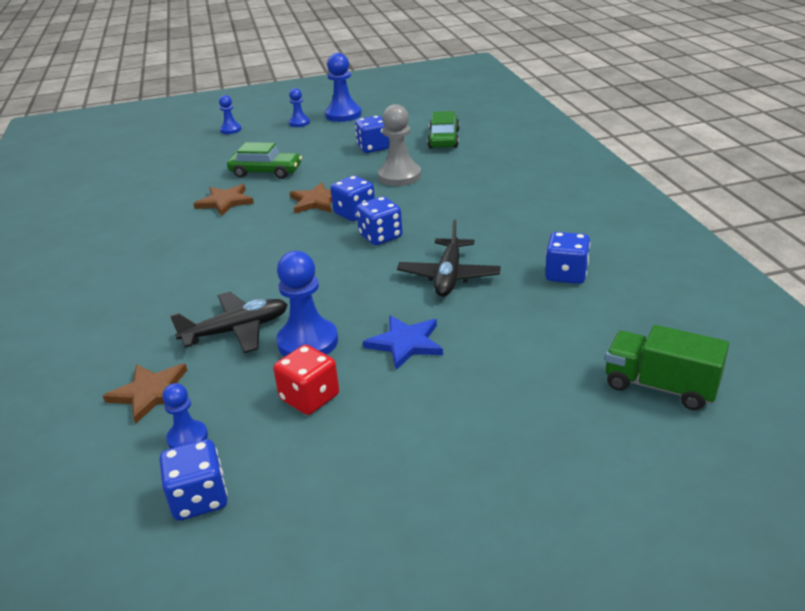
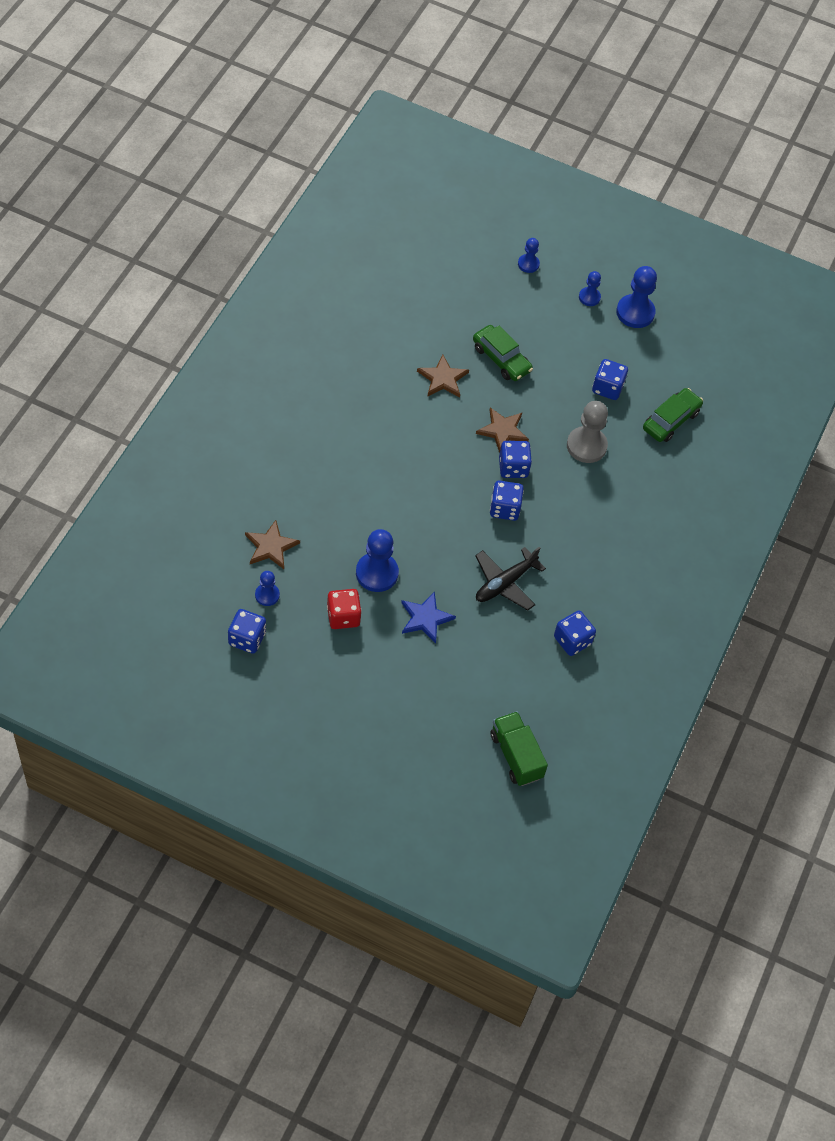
camera: 30 degrees right, 25 degrees up
(237, 330) = (348, 531): black plane -> none

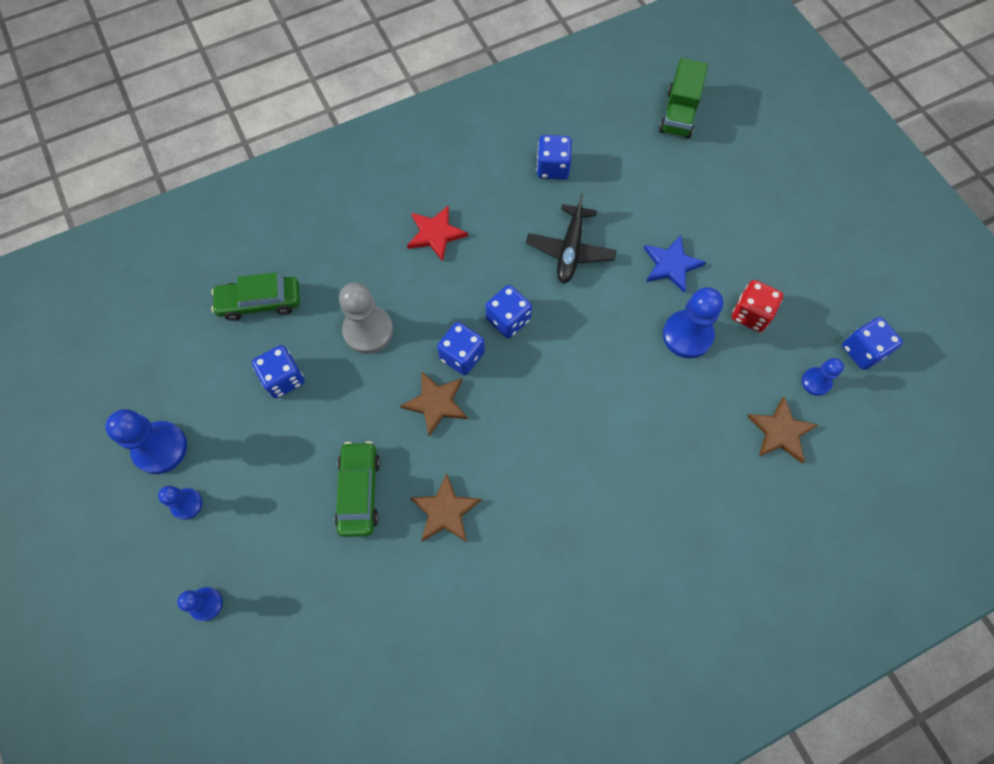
camera: 135 degrees left, 10 degrees up
(505, 583) = (570, 250): black plane -> black plane turned 105 degrees clockwise
(607, 535) = (435, 234): none -> red star

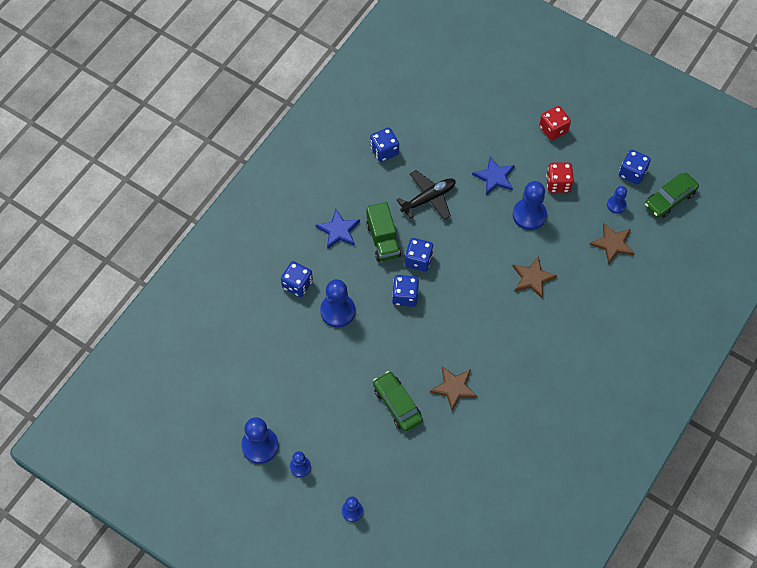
camera: 30 degrees left, 5 degrees down
(260, 302) = (257, 329): green car -> green car (669, 199)
(283, 378) = (306, 366): blue dice -> blue dice (297, 284)
(368, 330) = (337, 311): grey pawn -> blue pawn
(435, 234) = (338, 230): red star -> blue star
(436, 403) = (408, 331): brown star -> brown star (532, 278)
(570, 250) = (428, 198): black plane -> black plane turned 105 degrees counterclockwise
(679, 114) = (441, 76): green truck -> green truck (383, 240)
(784, 243) = (553, 129): none -> red dice

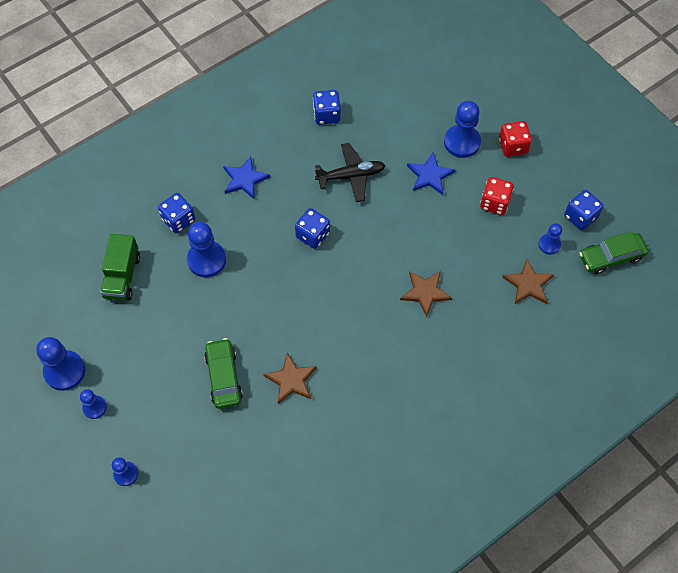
camera: 20 degrees right, 0 degrees up
(383, 240) = (285, 203): green truck -> green truck (122, 276)
(405, 296) = (282, 267): blue dice -> none
(529, 215) = (450, 226): blue pawn -> blue pawn (462, 142)

